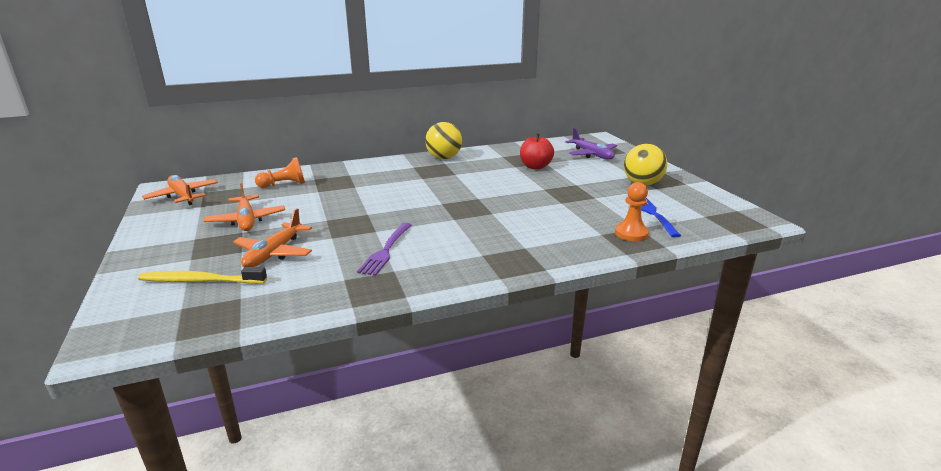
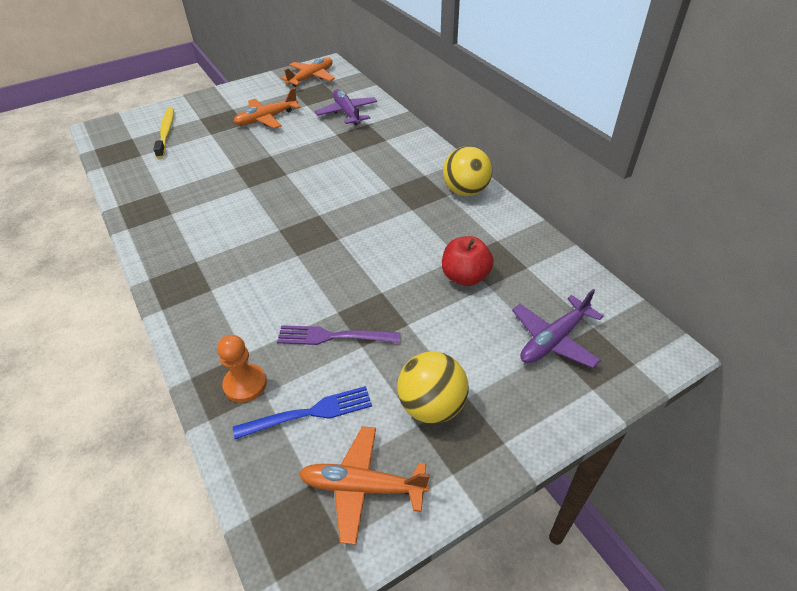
camera: 80 degrees right, 20 degrees up
(274, 253) = (206, 148): orange plane -> orange plane (362, 487)
(284, 185) = (347, 113): orange pawn -> purple plane
(386, 250) = (208, 201): purple fork -> purple fork (334, 336)

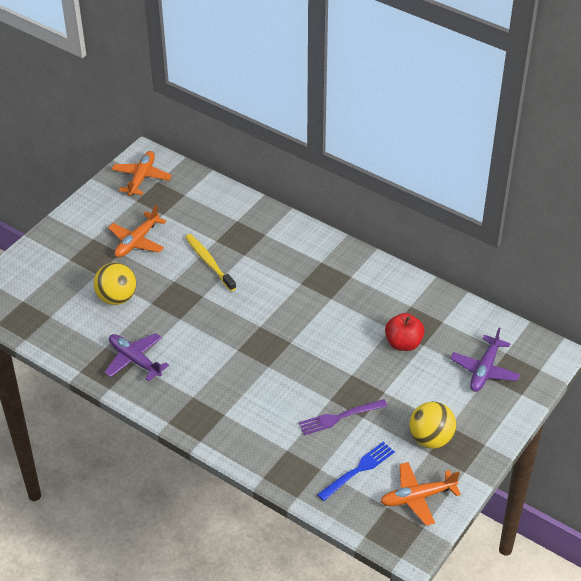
camera: 25 degrees left, 0 degrees up
(166, 133) = (52, 285): yellow toothbrush -> yellow toothbrush (209, 262)
(245, 384) = (303, 468): orange pawn -> none
(347, 113) = (209, 213): purple plane -> purple plane (135, 360)
(465, 191) = (363, 268): yellow ball -> yellow ball (117, 298)

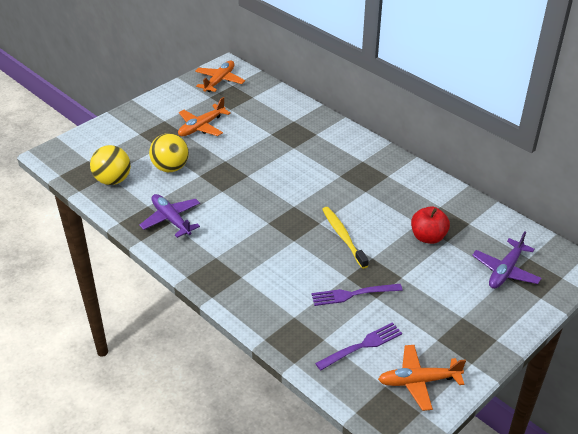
camera: 10 degrees right, 5 degrees down
(209, 262) = (260, 150): yellow toothbrush -> yellow toothbrush (343, 237)
(358, 470) = (362, 346): blue fork -> purple fork
(431, 439) = (441, 327): yellow ball -> yellow ball (113, 180)

